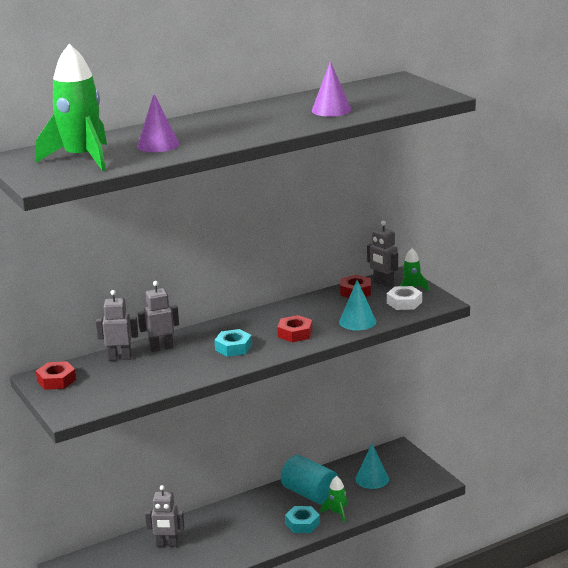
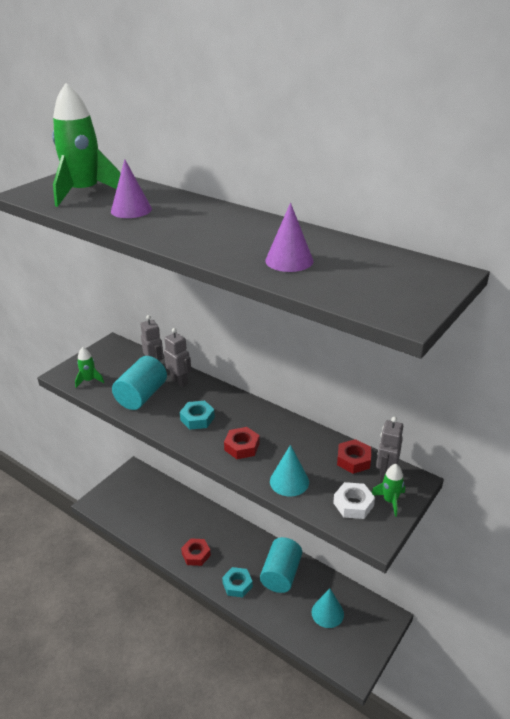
camera: 65 degrees right, 10 degrees up
(56, 380) = (110, 352): red nut -> red nut (196, 554)
(164, 371) = (142, 396): none -> turquoise cylinder
(167, 544) = (176, 511): grey robot -> none
(337, 513) = (263, 604): green rocket -> green rocket (89, 380)

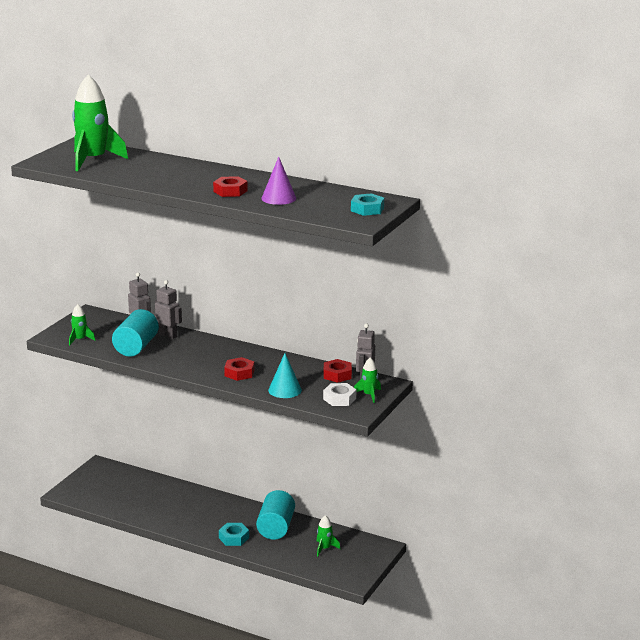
camera: 10 degrees left, 10 degrees down
(131, 210) = (141, 171): purple cone -> none
(196, 554) = (187, 521): red nut -> red nut (230, 191)
(197, 419) = (194, 358): turquoise nut -> turquoise nut (367, 209)
(327, 613) = (324, 548): turquoise cone -> green rocket

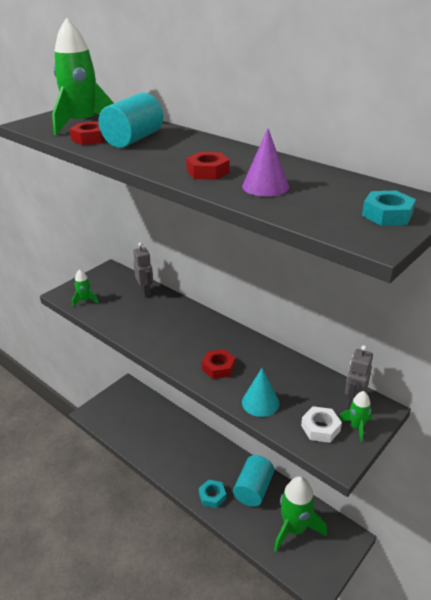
camera: 15 degrees right, 10 degrees up
(136, 347) = (131, 316): turquoise cylinder -> turquoise cylinder (133, 139)
(168, 335) = (166, 305): grey robot -> none
(324, 548) = (294, 528): green rocket -> green rocket, size x2.13
(337, 375) = (323, 386): red nut -> red nut (90, 138)

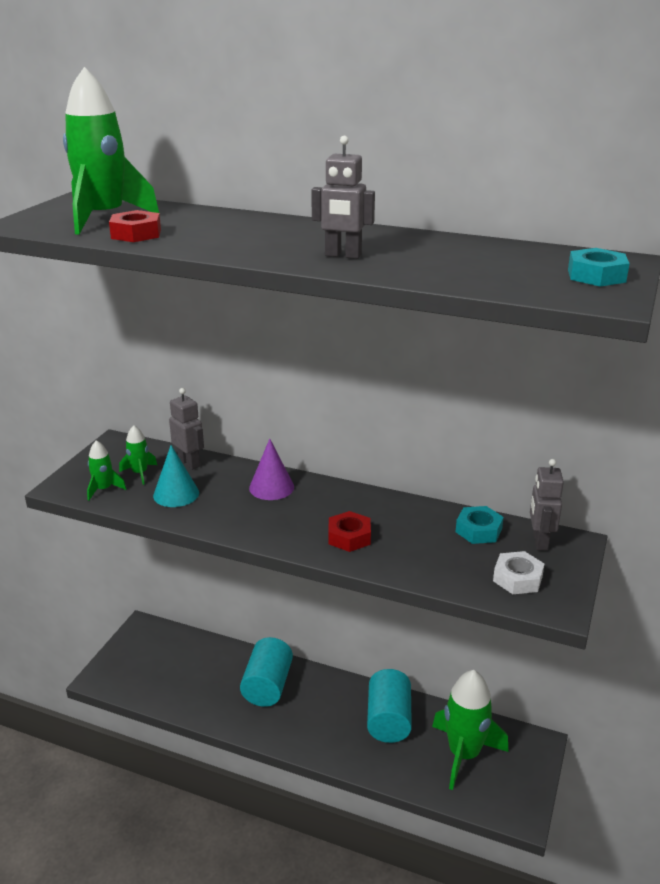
camera: 20 degrees left, 5 degrees down
(133, 139) = (200, 230): turquoise cylinder -> turquoise cylinder (267, 686)
(208, 172) = (343, 255): red nut -> grey robot
(212, 496) = (336, 744): turquoise nut -> turquoise nut (478, 530)
(260, 402) = (428, 566): turquoise cone -> turquoise cone (176, 494)
(265, 186) = (431, 263): purple cone -> purple cone (271, 487)
(356, 427) = (558, 567): green rocket -> green rocket (140, 473)

